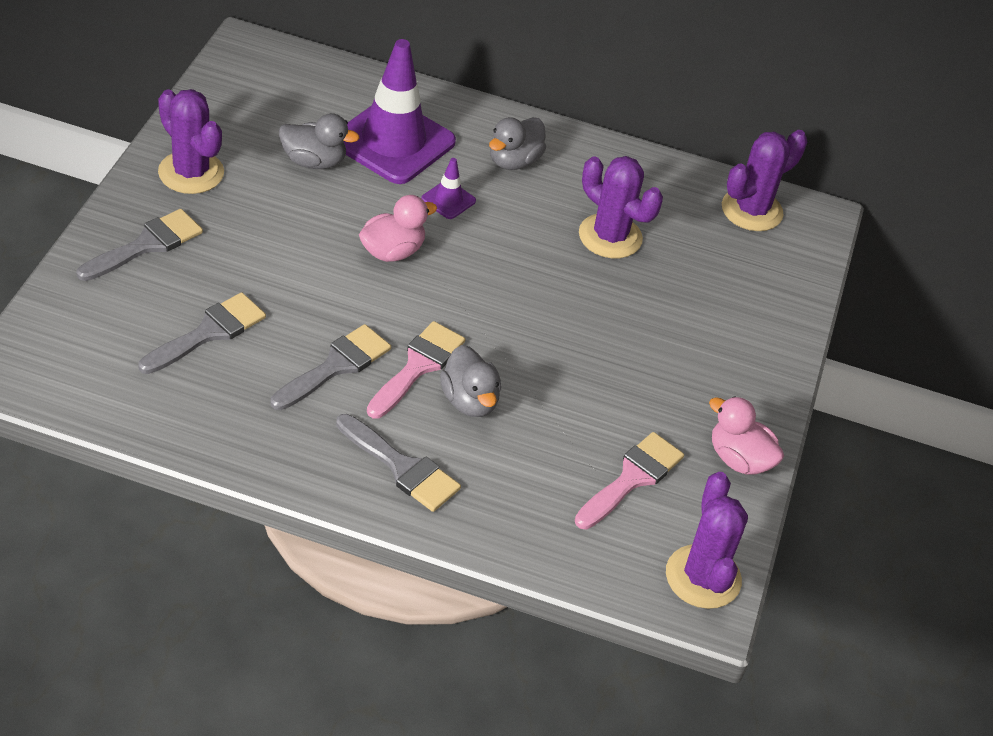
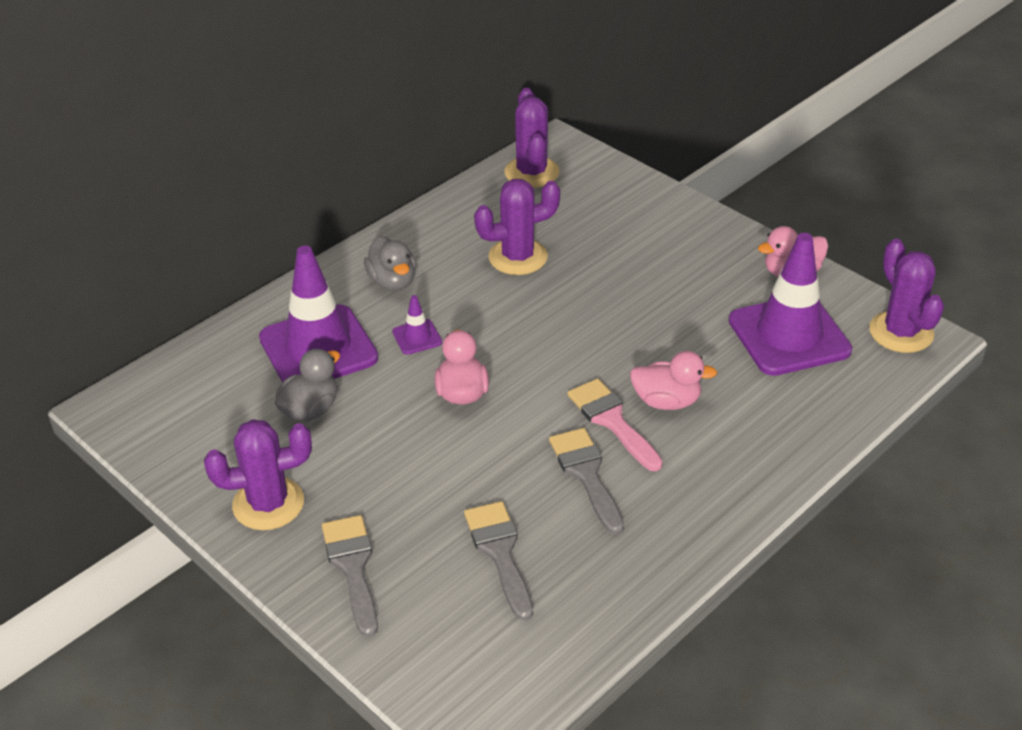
camera: 55 degrees left, 5 degrees down
(402, 467) = (725, 467): grey brush -> none
(469, 401) = (666, 401): grey duck -> pink duck
(632, 478) = (789, 336): pink brush -> purple traffic cone
(703, 577) = (901, 332): purple cactus -> purple cactus turned 45 degrees clockwise

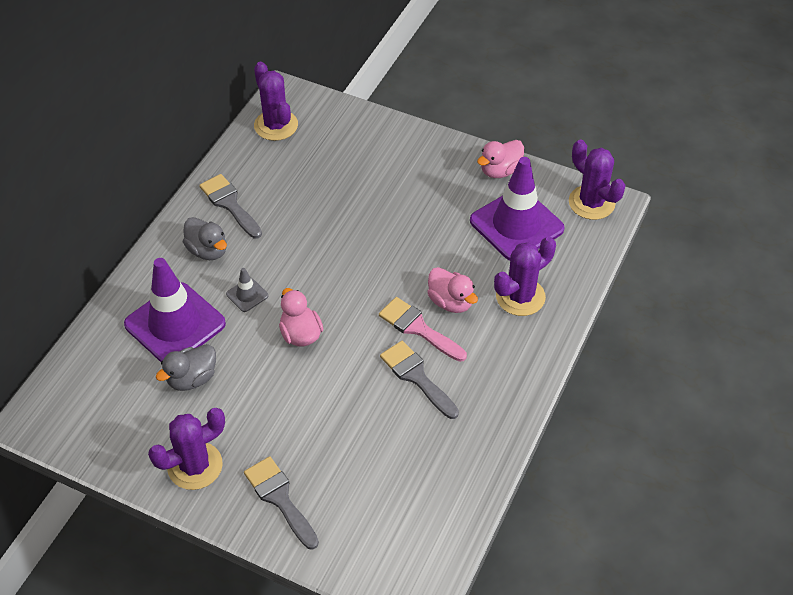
camera: 20 degrees left, 10 degrees up
(310, 409) = (192, 378): grey duck -> grey duck turned 150 degrees counterclockwise
(417, 337) = (247, 295): purple traffic cone -> grey traffic cone
(500, 552) = (380, 456): grey brush -> grey brush (229, 204)
(518, 257) = (295, 205): purple cactus -> purple cactus (520, 297)
(666, 401) = (450, 302): pink duck -> pink duck turned 60 degrees clockwise

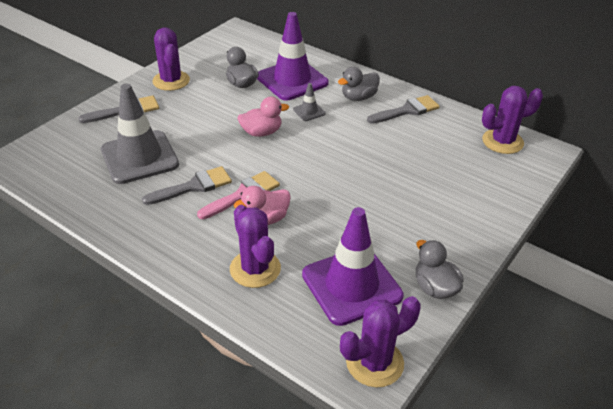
camera: 100 degrees right, 10 degrees down
(377, 447) = (139, 157): none -> grey traffic cone
(500, 170) = (435, 287): pink duck -> grey duck

